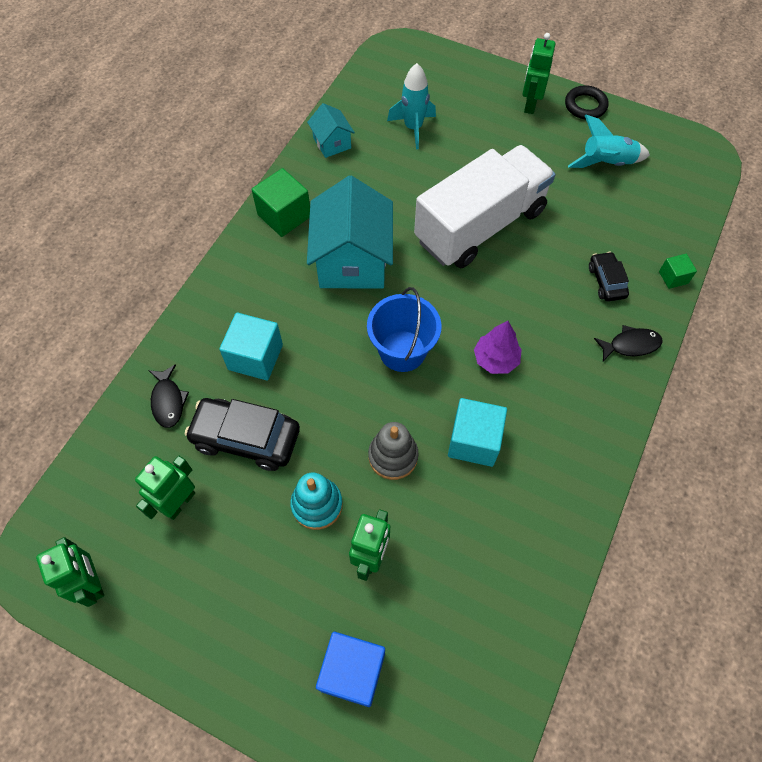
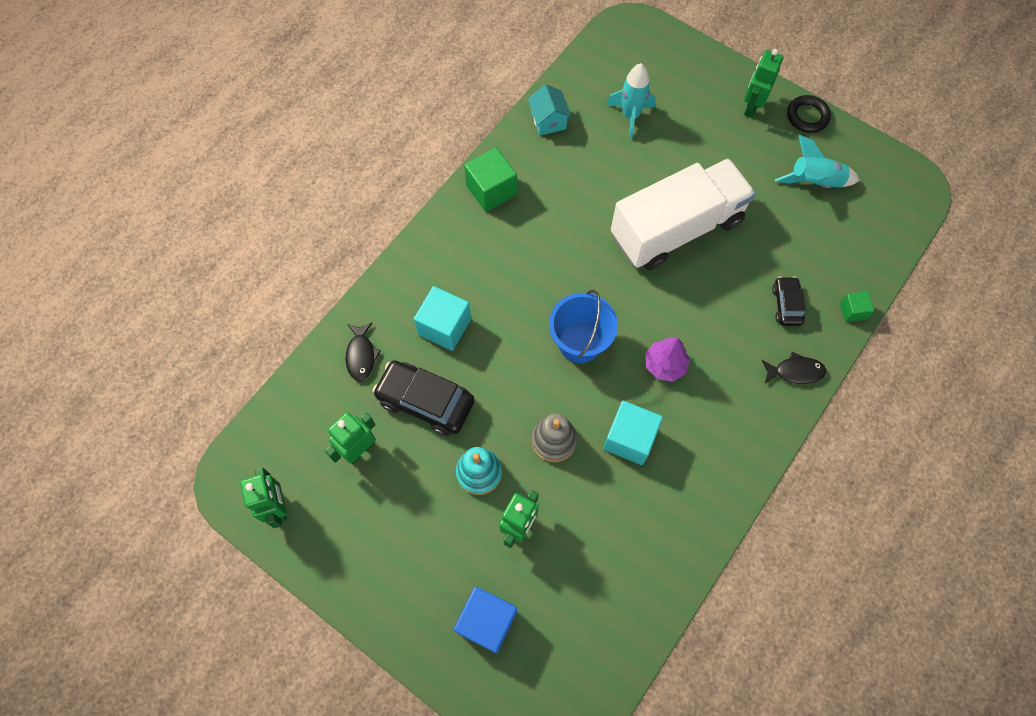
camera: 10 degrees right, 5 degrees up
(352, 261) = (548, 246): turquoise house -> none

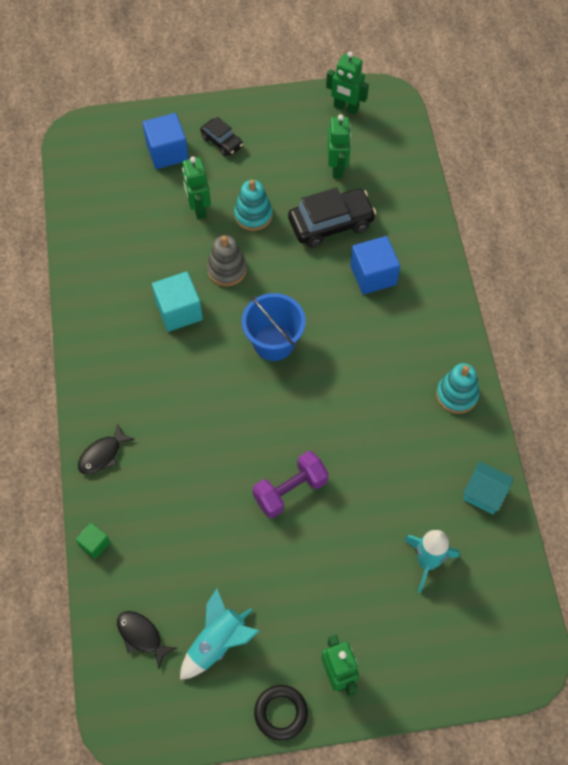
camera: 135 degrees right, 5 degrees down
(361, 355) = (402, 214): black fish -> black fish (141, 636)
(444, 326) = (373, 275): turquoise cube -> blue cube
(491, 190) = (457, 395): green cube -> turquoise stacking toy
(664, 365) = (200, 378): purple tree -> none
(676, 229) = (290, 491): white truck -> purple dumbbell
(786, 305) = (151, 503): black car -> black car (222, 142)

